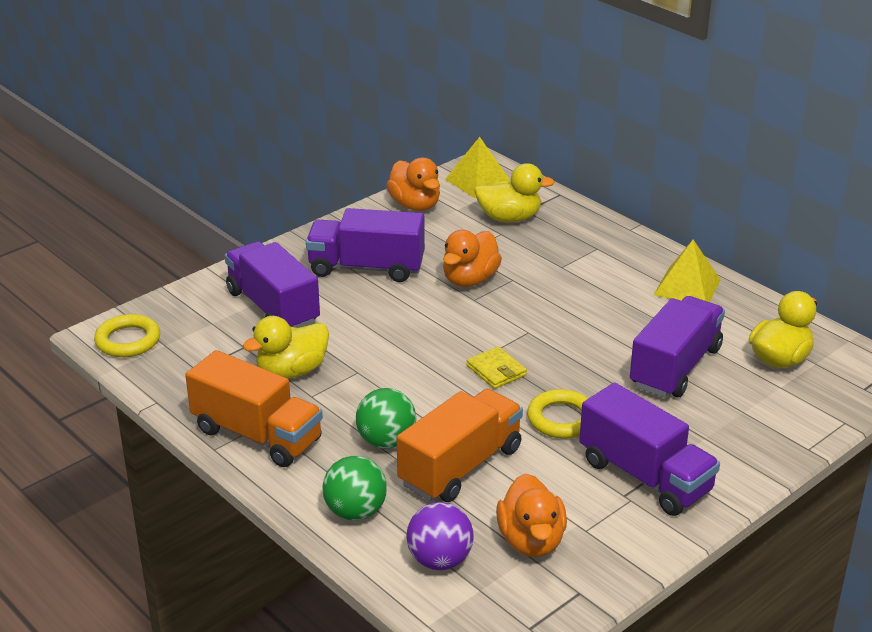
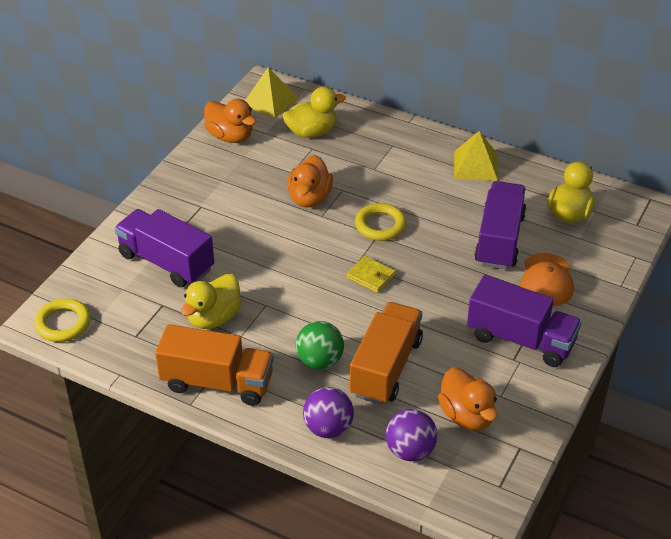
camera: 20 degrees left, 10 degrees up
(355, 512) = (328, 428): green ball -> purple ball
(366, 268) = (222, 206): purple truck -> none
(561, 419) = (439, 306): yellow ring -> yellow ring (380, 225)
(712, 422) = (546, 280): none -> orange cap

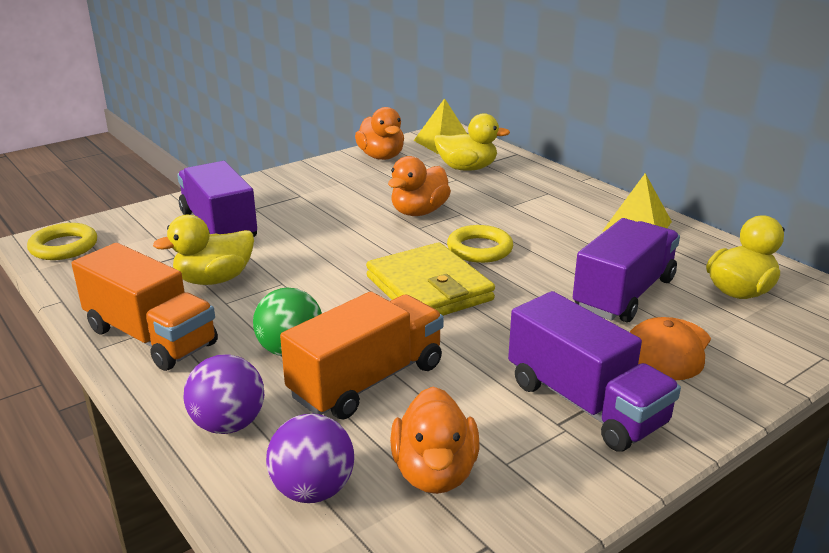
camera: 25 degrees right, 15 degrees down
(371, 276) = (429, 288): yellow wallet -> yellow wallet, size x2.04

